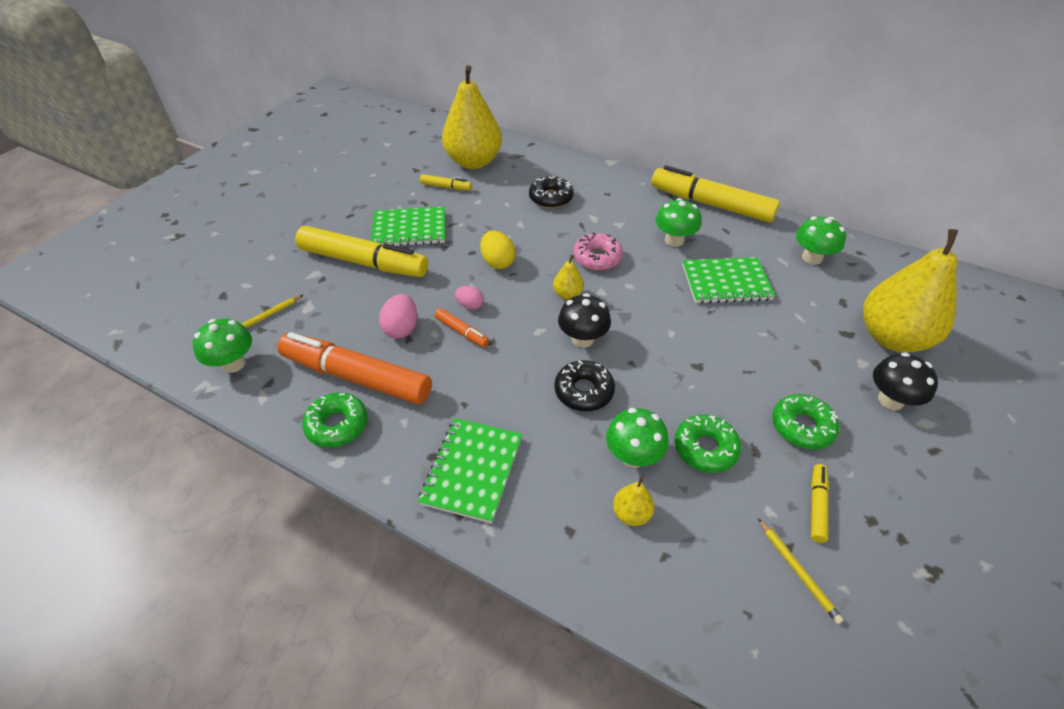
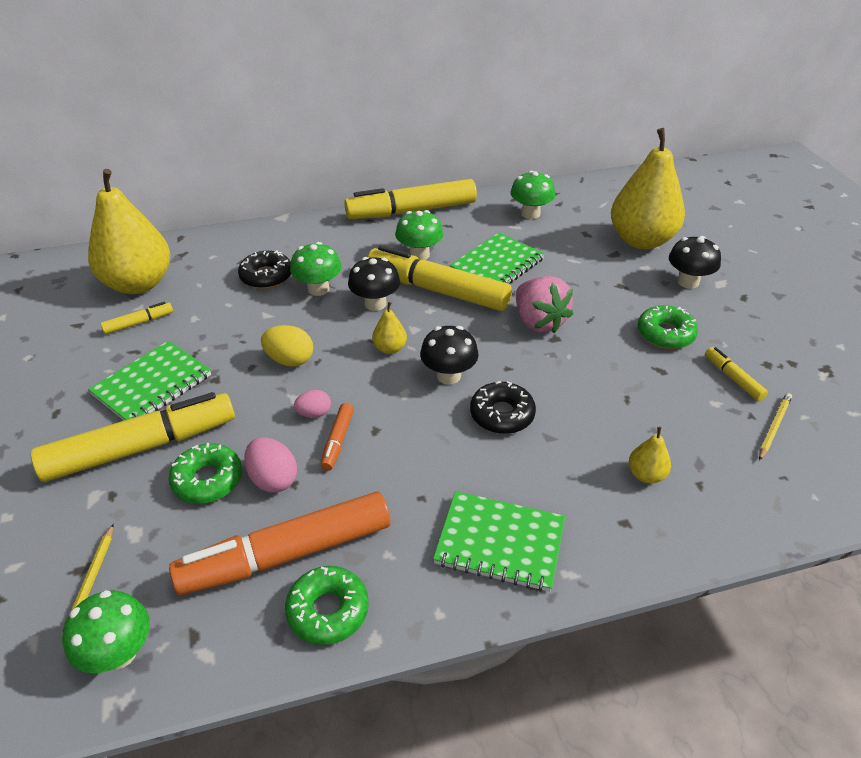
camera: 45 degrees left, 5 degrees down
(462, 332) = (337, 441): orange marker -> orange marker turned 105 degrees clockwise
(472, 470) = (500, 543): green notebook -> green notebook turned 45 degrees counterclockwise
(597, 258) = (375, 303): pink donut -> black mushroom
(633, 456) = (596, 434): green mushroom -> green mushroom (318, 289)
(654, 274) = (437, 290): none -> yellow marker
(701, 346) = (538, 322): none -> pink strawberry
(705, 448) = (631, 392): green donut -> green donut (208, 480)
(798, 571) = (773, 427): yellow pencil -> yellow pencil turned 75 degrees counterclockwise

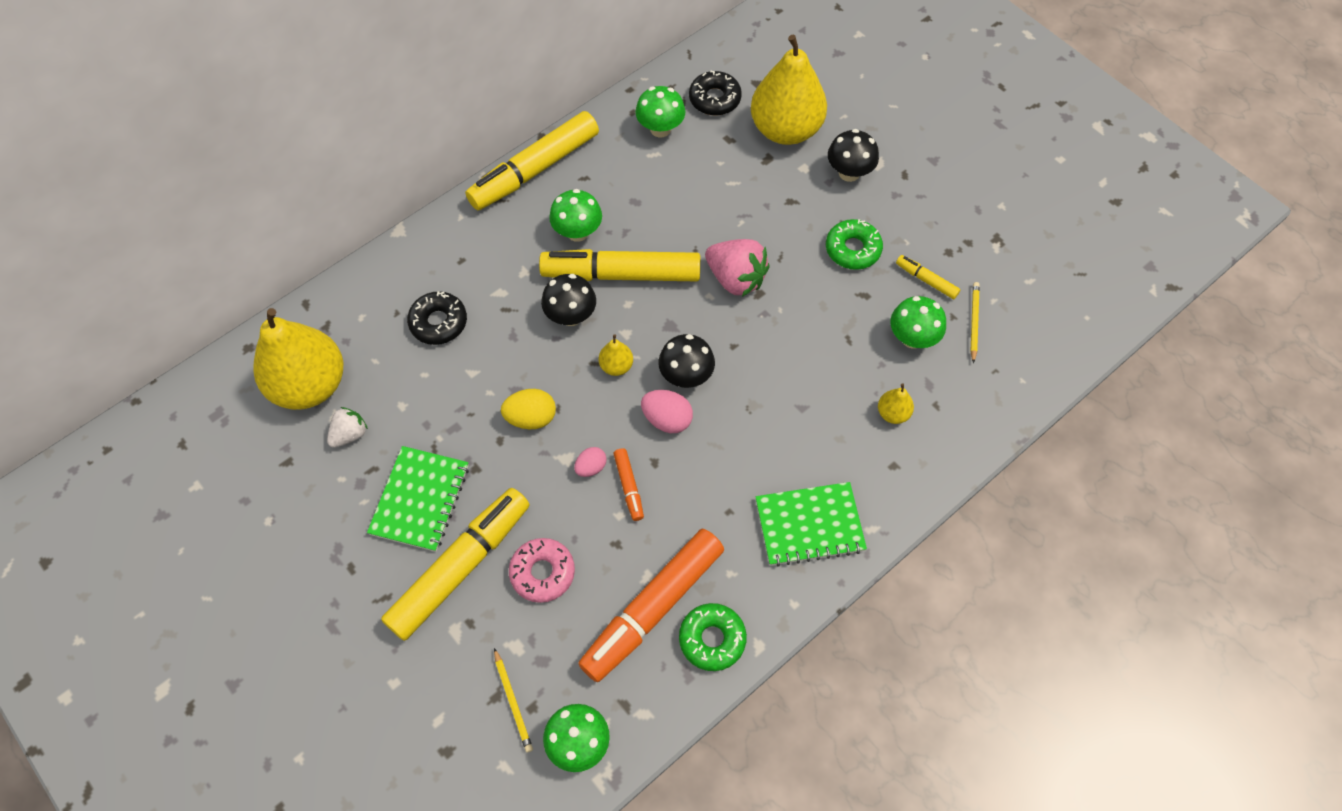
camera: 25 degrees left, 20 degrees up
(139, 323) = (350, 434): yellow marker -> white strawberry
(208, 480) = (542, 573): green donut -> pink donut
(273, 479) = (598, 547): pink egg -> pink egg (667, 419)
(318, 289) = (503, 319): green mushroom -> green mushroom (912, 338)
(497, 265) = (662, 217): green notebook -> none
(502, 414) = (753, 400): black donut -> black donut (714, 99)

